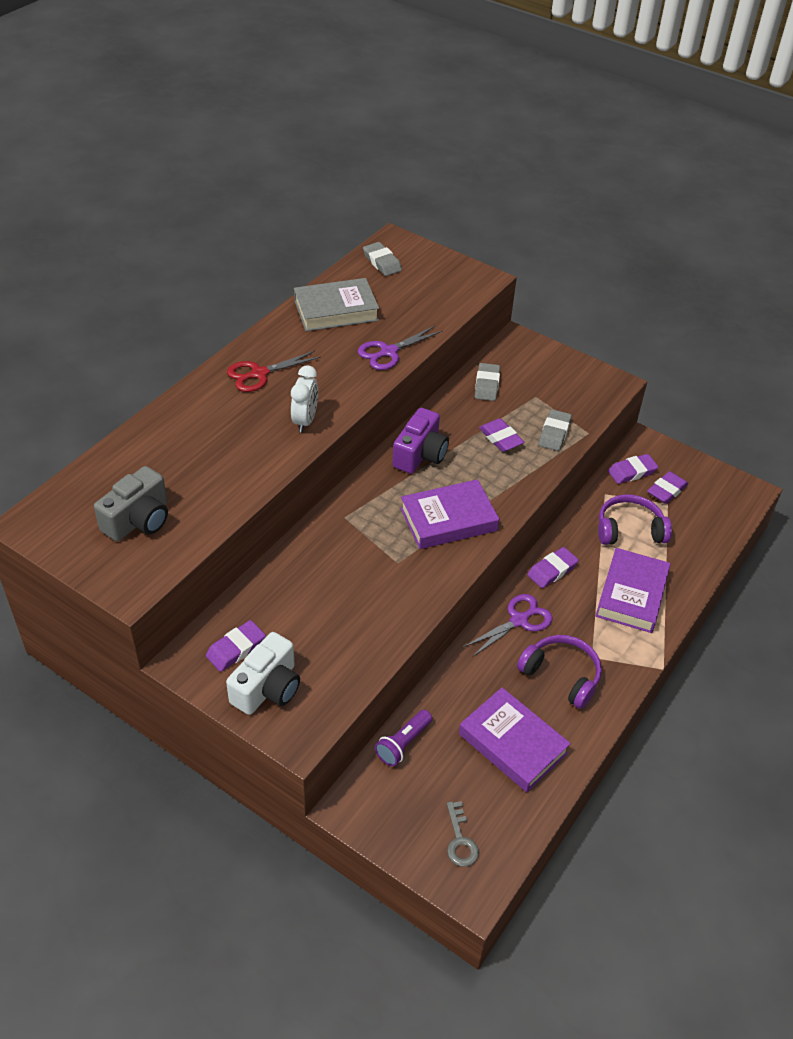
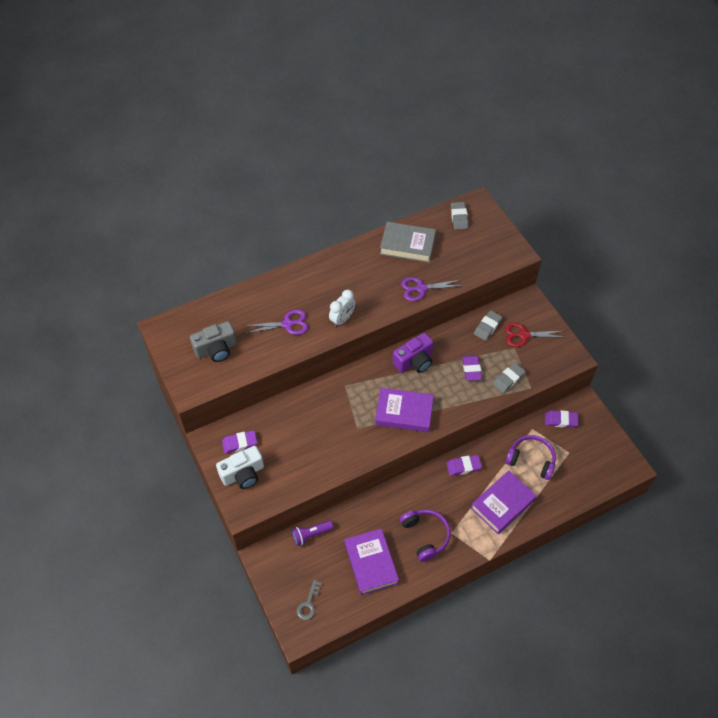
camera: 30 degrees right, 10 degrees up
(259, 374) = (335, 276): red scissors -> red scissors (524, 335)
(519, 620) = (422, 490): purple scissors -> purple scissors (287, 324)
(666, 490) = (575, 443): purple eraser -> none

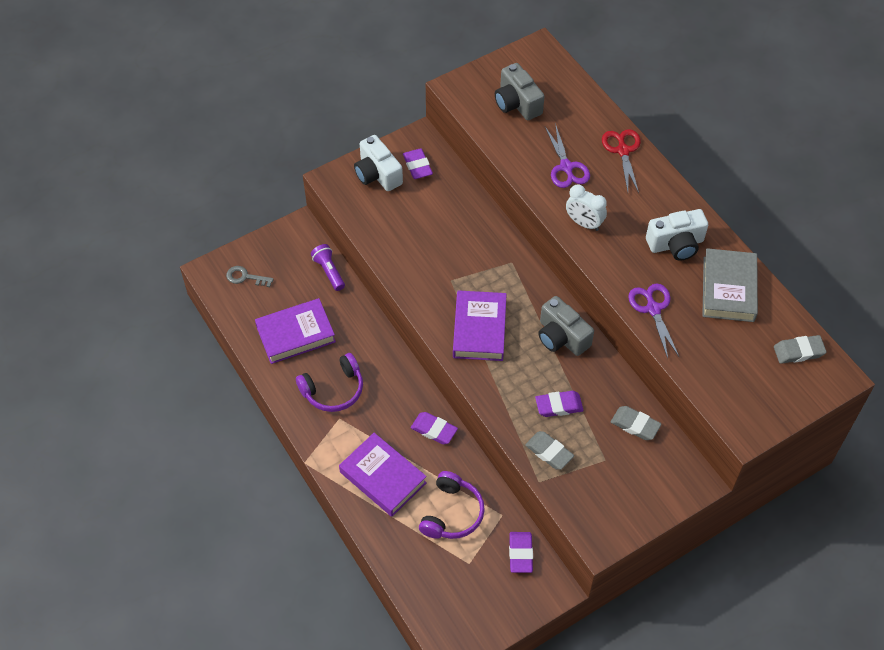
camera: 85 degrees right, 0 degrees up
(367, 268) = (676, 244): none -> white camera
(414, 361) = (561, 337): purple camera -> grey camera
(463, 466) = (434, 430): purple eraser -> purple eraser turned 45 degrees counterclockwise
(524, 335) = (629, 473): red scissors -> red scissors (623, 151)

